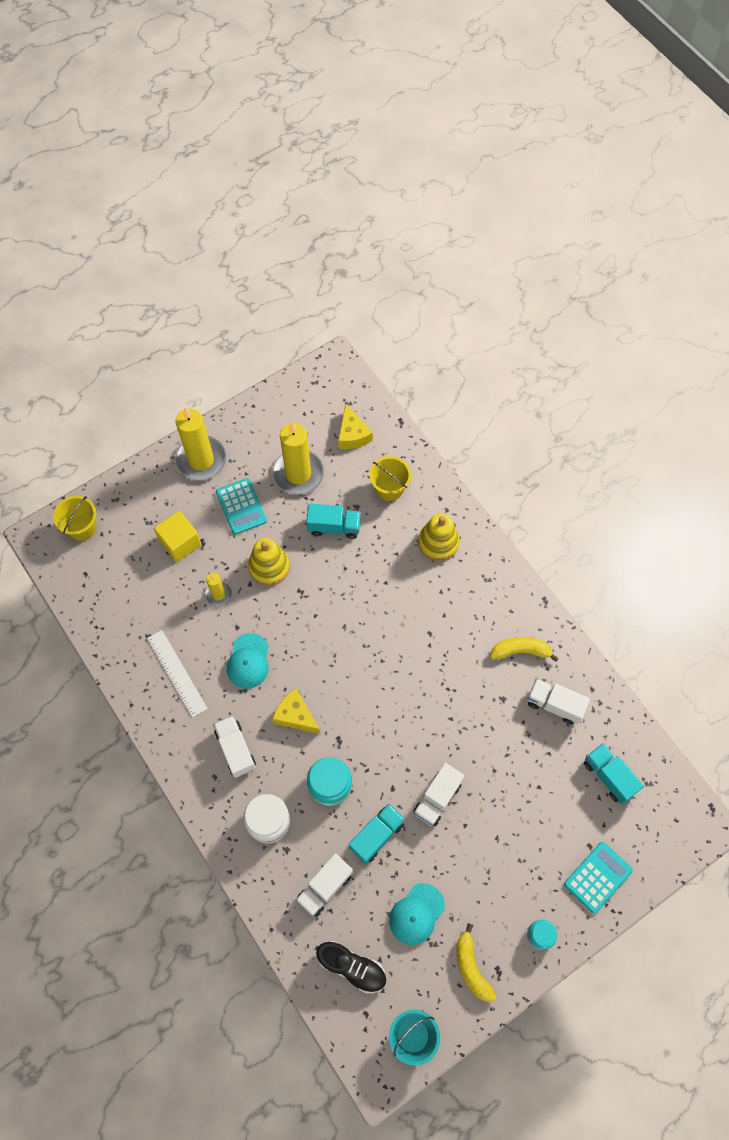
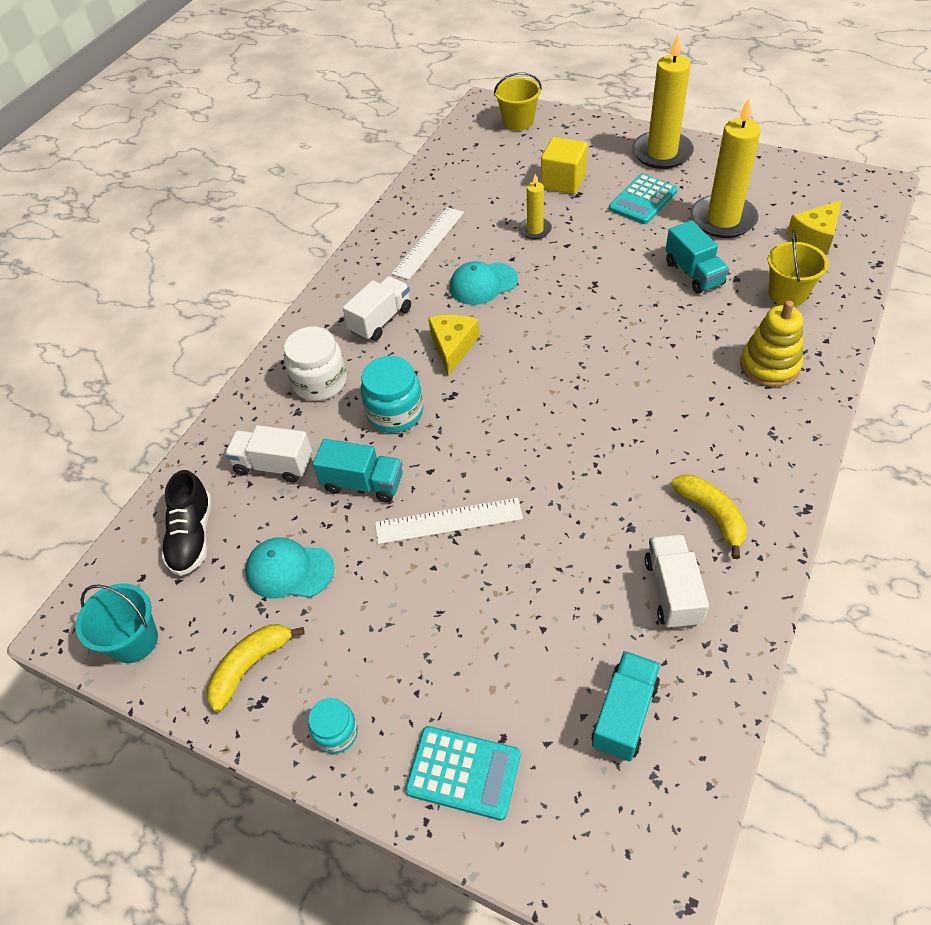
camera: 65 degrees right, 15 degrees down
(269, 567) = (598, 249): yellow stacking toy -> none
(437, 798) = (448, 521): white truck -> white ruler

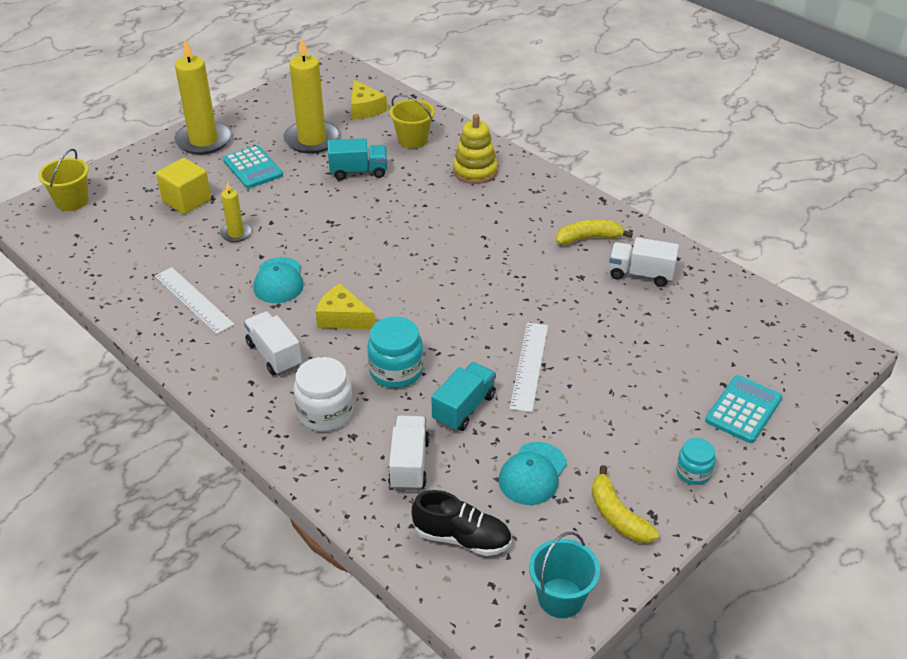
camera: 75 degrees left, 10 degrees down
(274, 465) = (409, 464): white truck -> white truck turned 150 degrees clockwise
(624, 714) = (723, 323): turquoise truck -> none

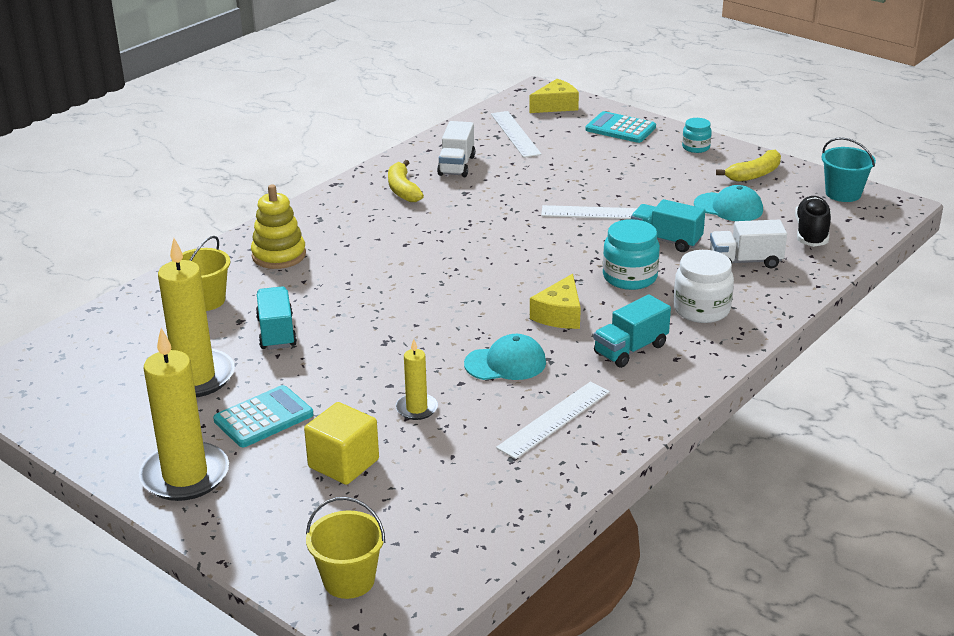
camera: 95 degrees left, 10 degrees down
(274, 355) = (630, 349): white truck -> turquoise truck
(365, 109) = (119, 343): yellow cheese -> yellow cheese (556, 106)
(720, 321) = (515, 134): none -> white ruler

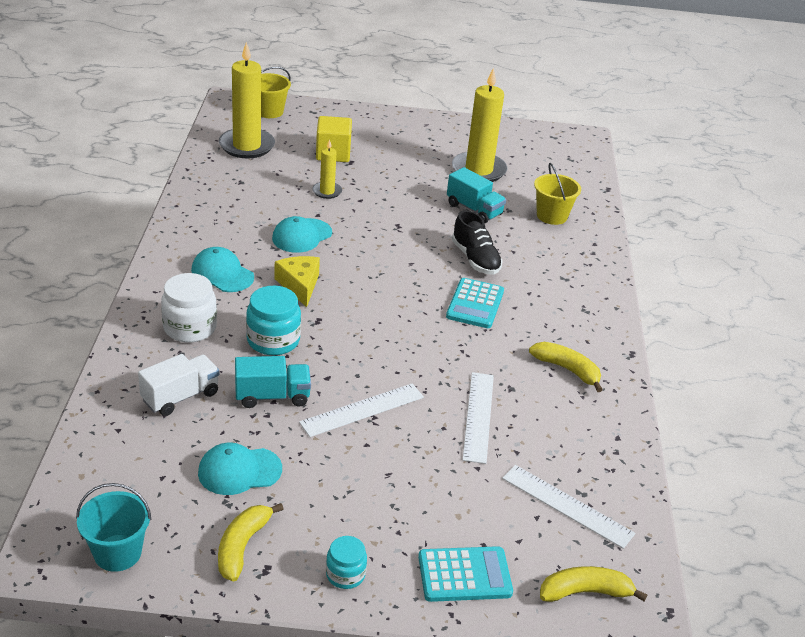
camera: 140 degrees right, 5 degrees up
(185, 475) = (406, 127): yellow candle -> yellow candle (247, 146)
(263, 417) = (407, 162): turquoise calculator -> turquoise calculator (475, 304)
(279, 255) = (561, 265): yellow stacking toy -> none
(456, 165) = (562, 423): white truck -> none
(554, 419) = (235, 210): white ruler -> white ruler (478, 416)
(556, 106) = (585, 592): yellow cheese -> yellow banana
(630, 349) = (222, 274): turquoise truck -> turquoise cap
(811, 233) = (130, 464): black shoe -> black shoe (475, 259)

